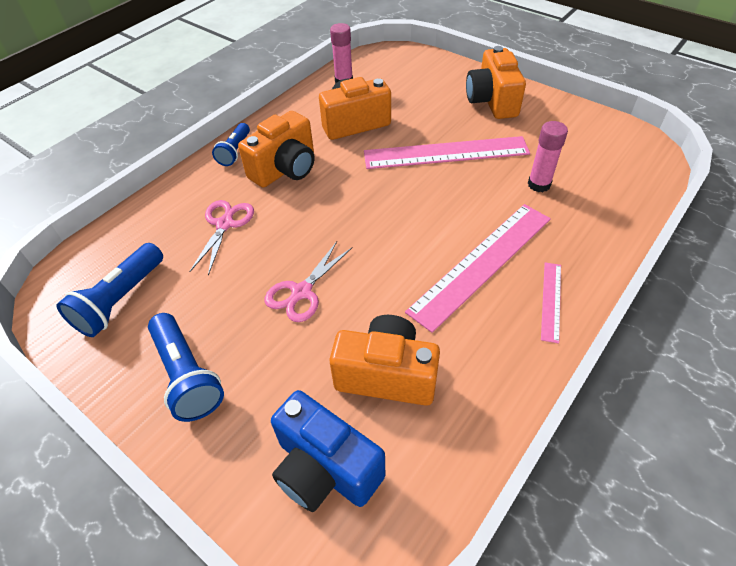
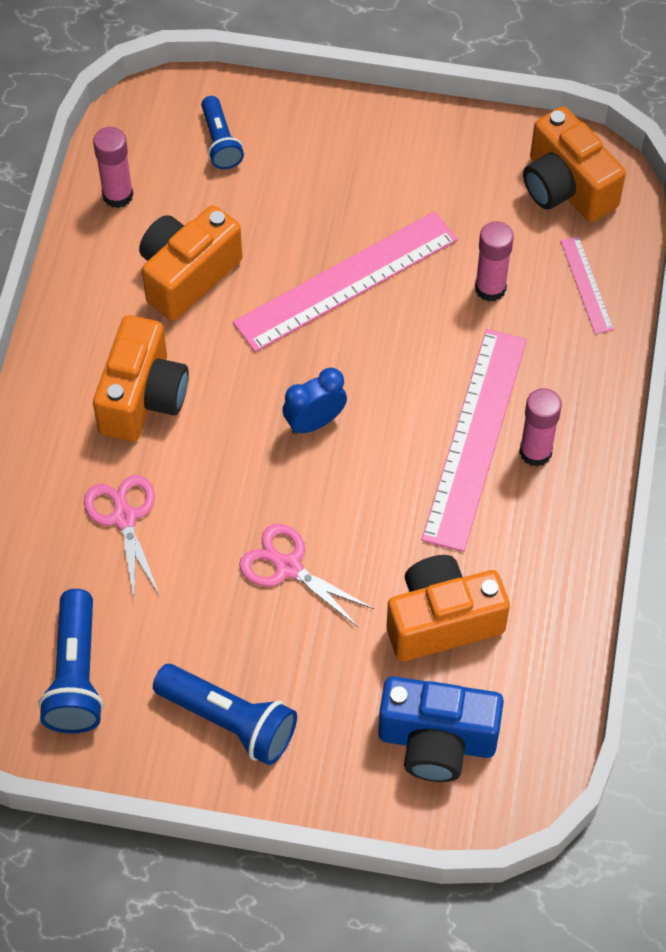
camera: 30 degrees left, 10 degrees up
(235, 151) = (47, 396): blue flashlight -> blue flashlight (220, 142)
(301, 292) = (288, 567): pink scissors -> pink scissors turned 120 degrees clockwise
(378, 216) = (315, 422): none -> blue clock
(492, 101) = (362, 156): orange camera -> orange camera (566, 187)
(523, 288) = (535, 452): none -> pink glue stick
(551, 301) = (572, 455): pink ruler -> pink ruler (586, 285)

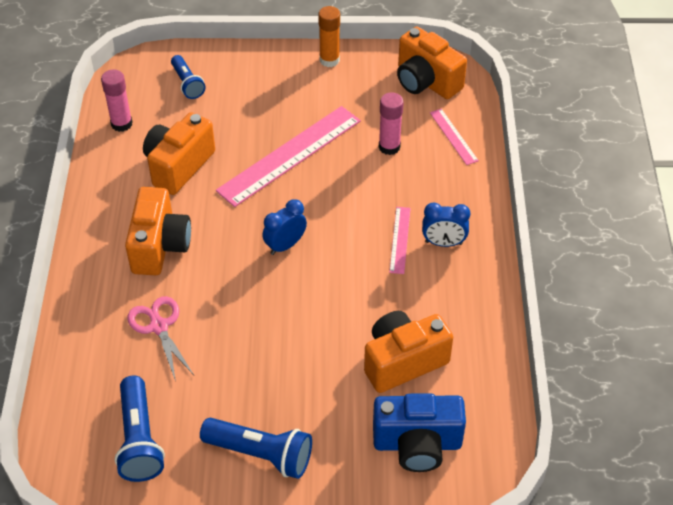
camera: 10 degrees left, 10 degrees down
(288, 567) = (284, 342): pink scissors -> none
(432, 131) = (329, 60): none -> orange glue stick
(475, 438) = (400, 240): pink ruler -> pink ruler, size x0.48
(535, 452) = (443, 243): pink glue stick -> blue clock

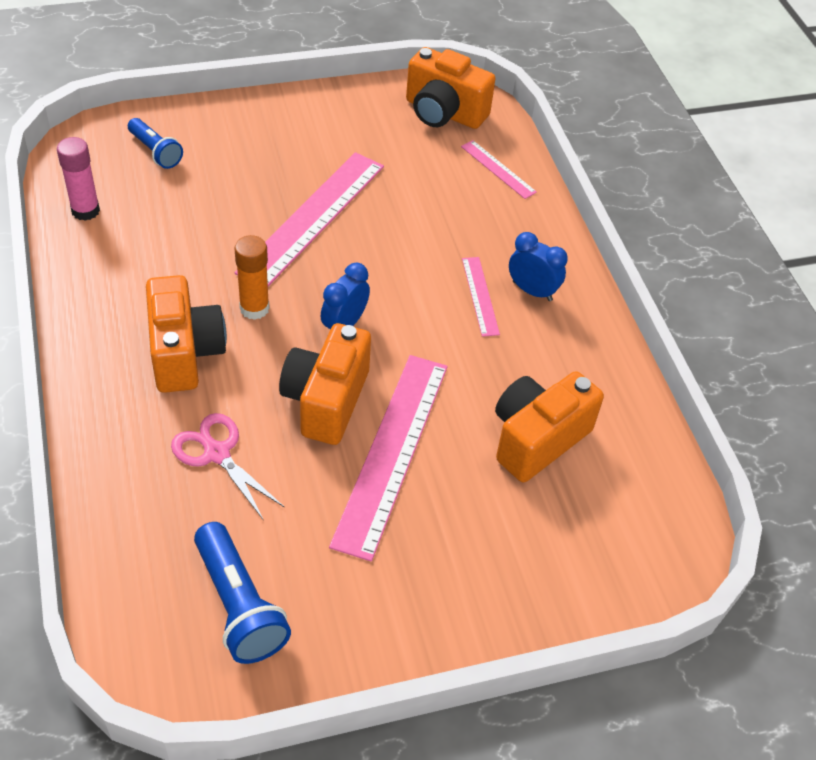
camera: 20 degrees left, 0 degrees up
(178, 166) = (177, 251): orange camera -> orange camera (326, 400)
(260, 454) = (404, 590): blue flashlight -> none
(287, 350) = (391, 452): none -> pink ruler
(329, 60) = (322, 103): orange glue stick -> orange glue stick (254, 308)
(389, 147) = (428, 191): pink glue stick -> none
(417, 444) = (591, 536): blue camera -> none
(443, 243) = (532, 291): blue clock -> blue clock turned 135 degrees counterclockwise

